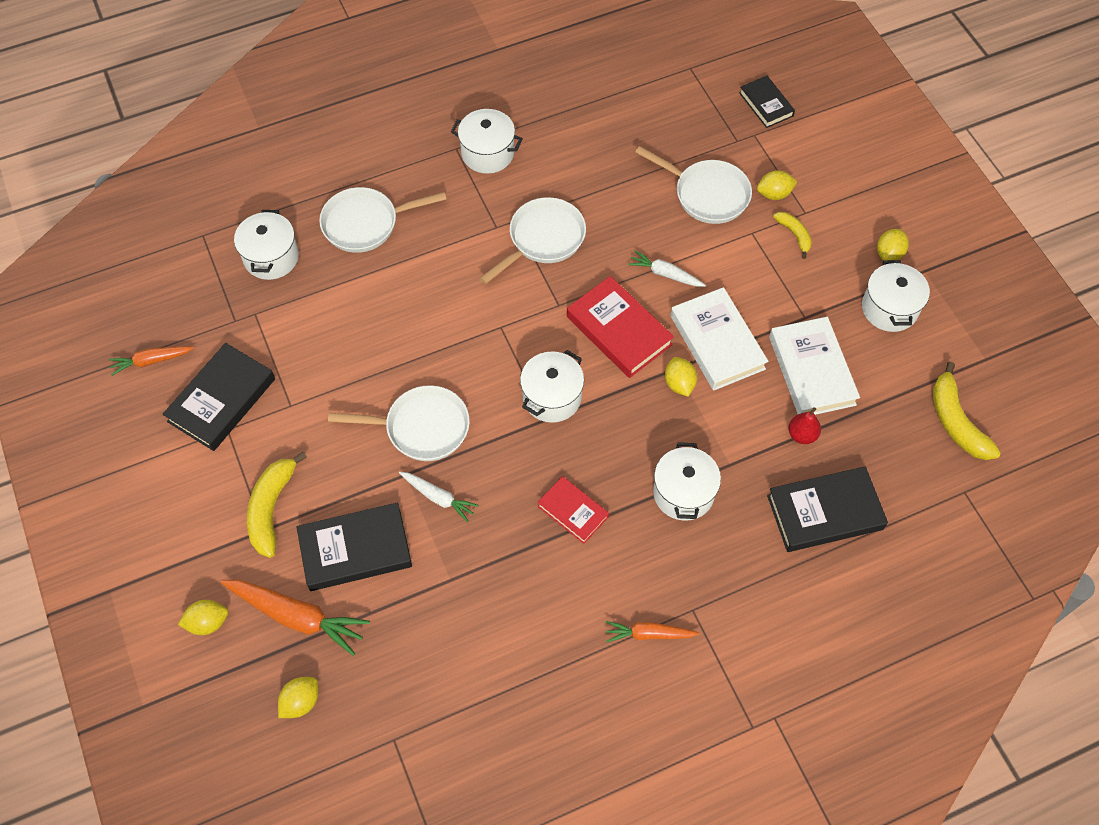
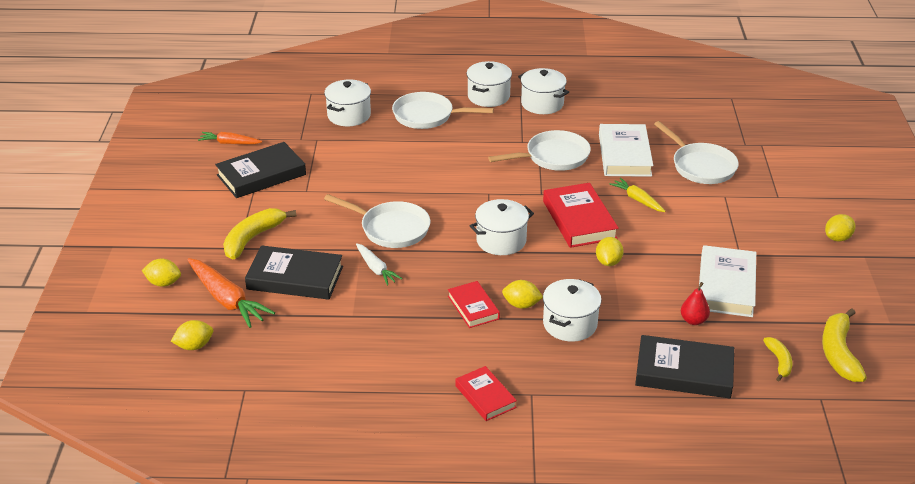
camera: 25 degrees right, 25 degrees down
(649, 634) = (485, 396): orange carrot -> red book
(665, 274) = (637, 200): white carrot -> yellow carrot
(717, 342) = (655, 248): white book -> white book (624, 155)
(766, 104) = (782, 131): black book -> none
(774, 194) = (757, 180): yellow lemon -> yellow lemon (521, 305)
(794, 235) = (760, 206): yellow banana -> yellow banana (779, 362)
(889, 308) = (818, 269): white pot -> white pot (488, 96)

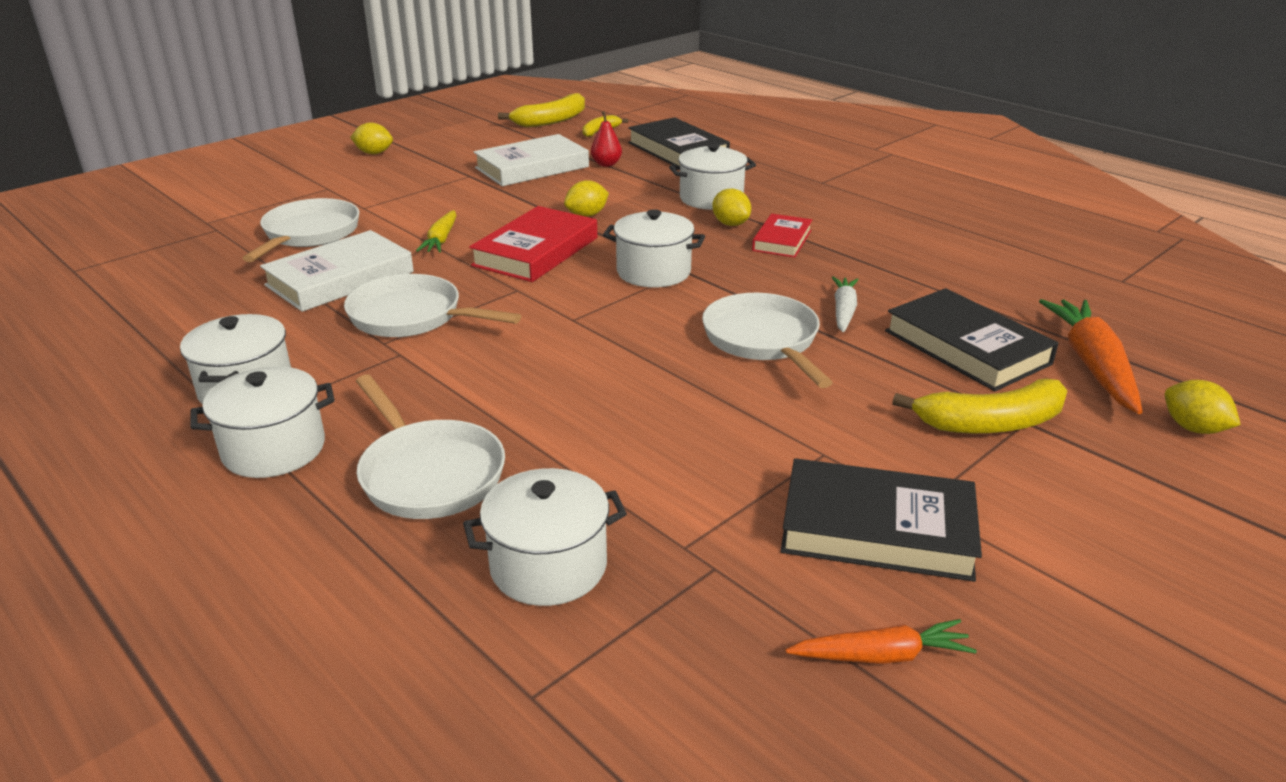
camera: 135 degrees left, 5 degrees down
(194, 346) = (1171, 338): yellow lemon -> none
(230, 143) = (881, 655): orange carrot -> orange carrot turned 60 degrees counterclockwise
(485, 396) = (865, 194): red book -> none

